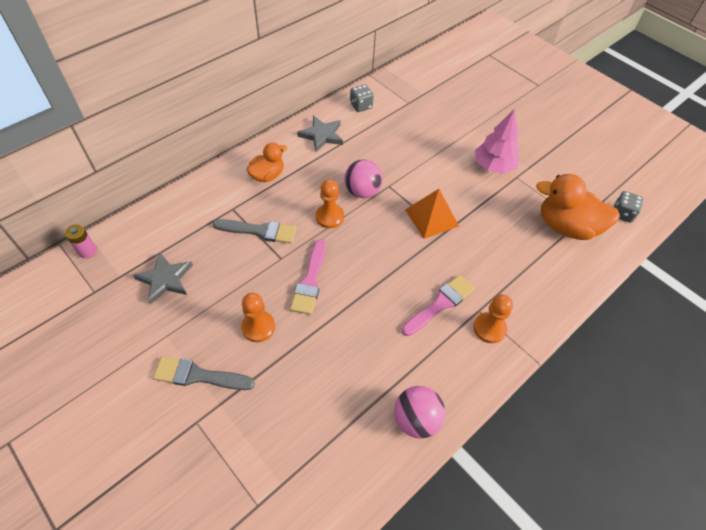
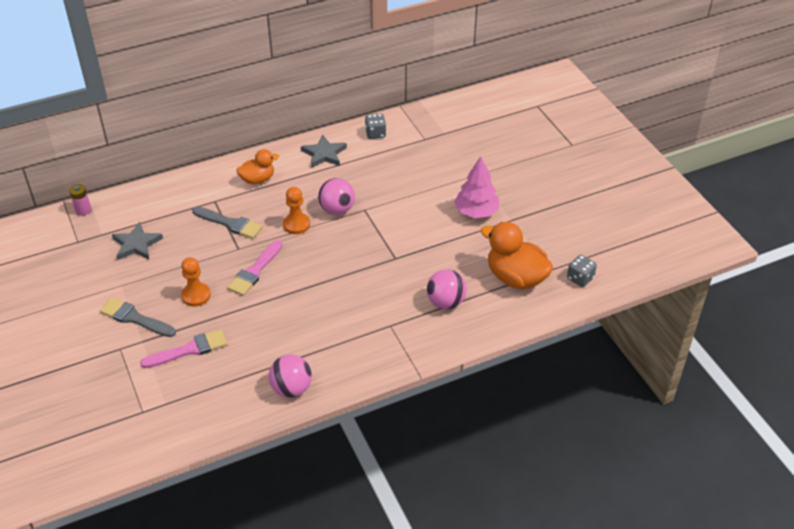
camera: 20 degrees right, 10 degrees down
(431, 217) = (390, 244): orange pyramid -> none
(440, 304) = (358, 313): pink brush -> pink brush (189, 350)
(489, 328) = (391, 340): orange pawn -> none
(518, 270) = (445, 302): none -> pink ball

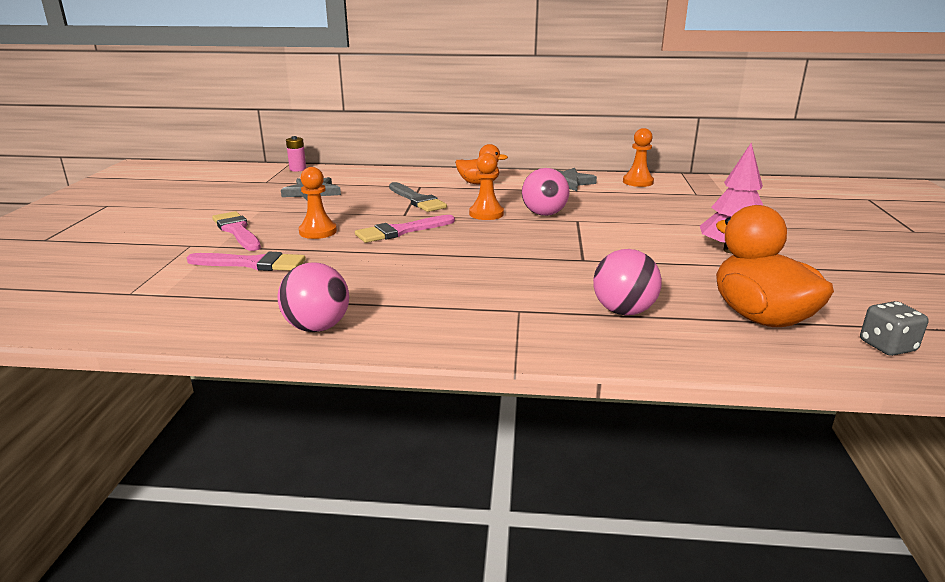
camera: 30 degrees right, 20 degrees down
(134, 318) = (237, 231): grey brush -> pink brush
(375, 134) = (638, 182): grey dice -> orange pawn

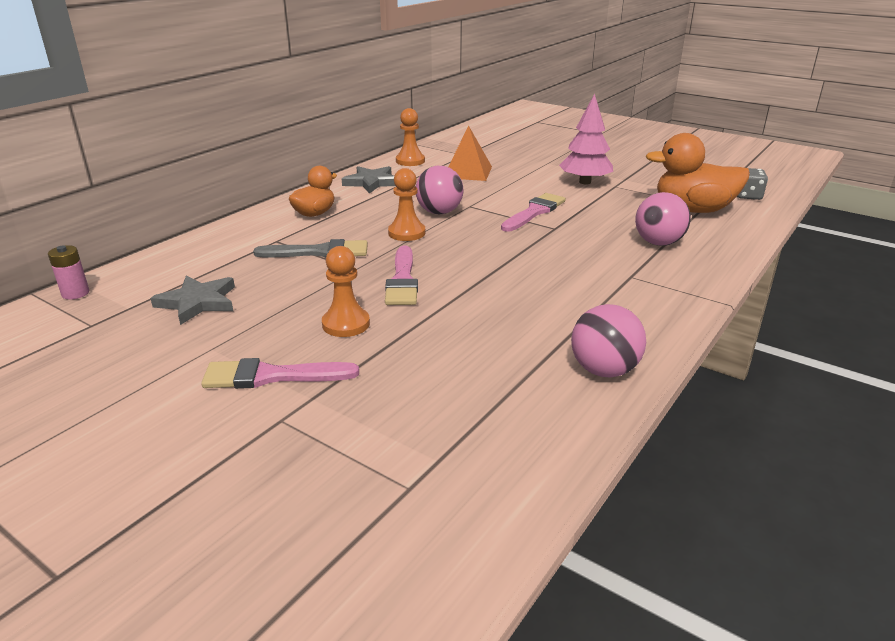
camera: 60 degrees left, 5 degrees up
(252, 263) = (402, 381): pink brush -> pink brush (534, 212)
(654, 203) = (467, 172): none -> orange pyramid

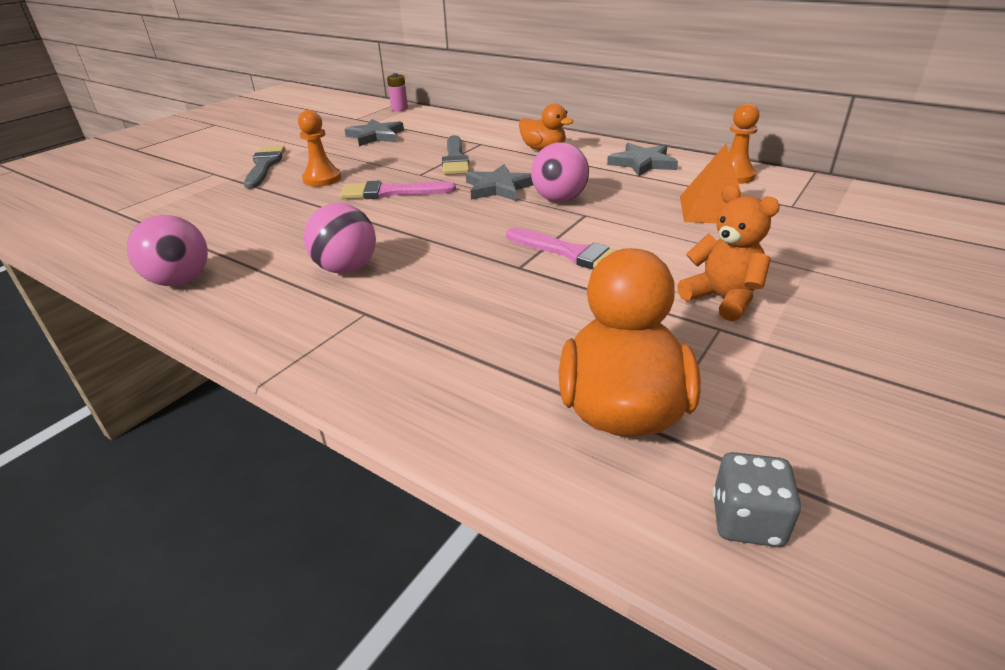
camera: 90 degrees right, 5 degrees up
(271, 376) = (264, 166): pink brush -> grey brush
(406, 233) = (499, 187): orange pawn -> grey star
(585, 182) = (722, 298): pink tree -> orange teddy bear
(658, 243) = (467, 347): pink ball -> pink ball (346, 269)

